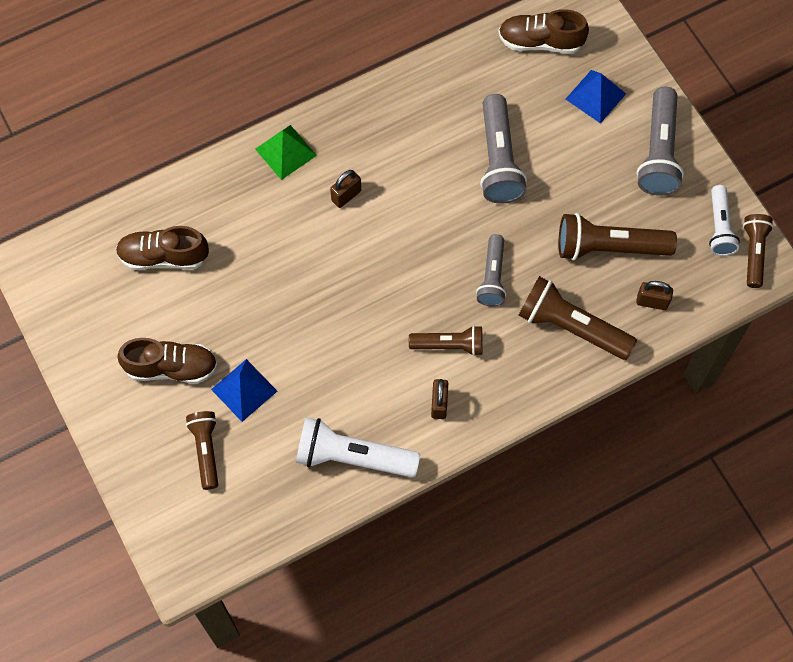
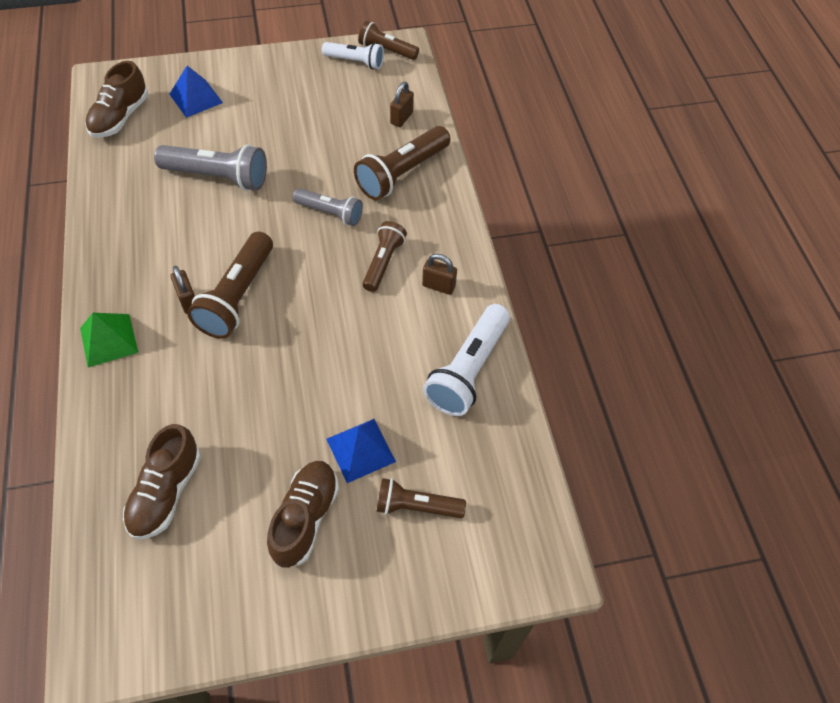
camera: 75 degrees left, 10 degrees down
(609, 247) = (340, 129): brown flashlight -> brown flashlight (237, 296)
(659, 152) = (270, 76): grey flashlight -> none

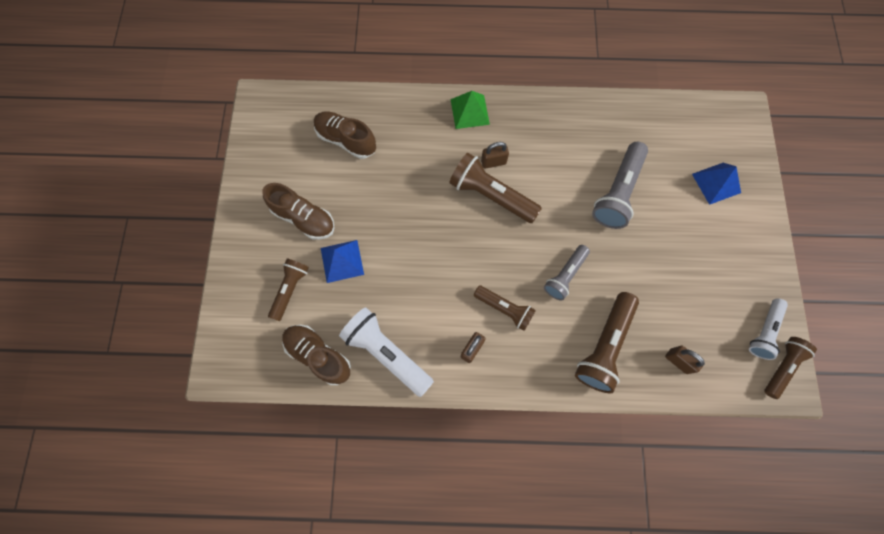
camera: 105 degrees right, 15 degrees up
(120, 117) = (695, 124): brown shoe -> brown shoe (318, 355)
(402, 173) = (604, 346): brown flashlight -> brown flashlight turned 120 degrees counterclockwise

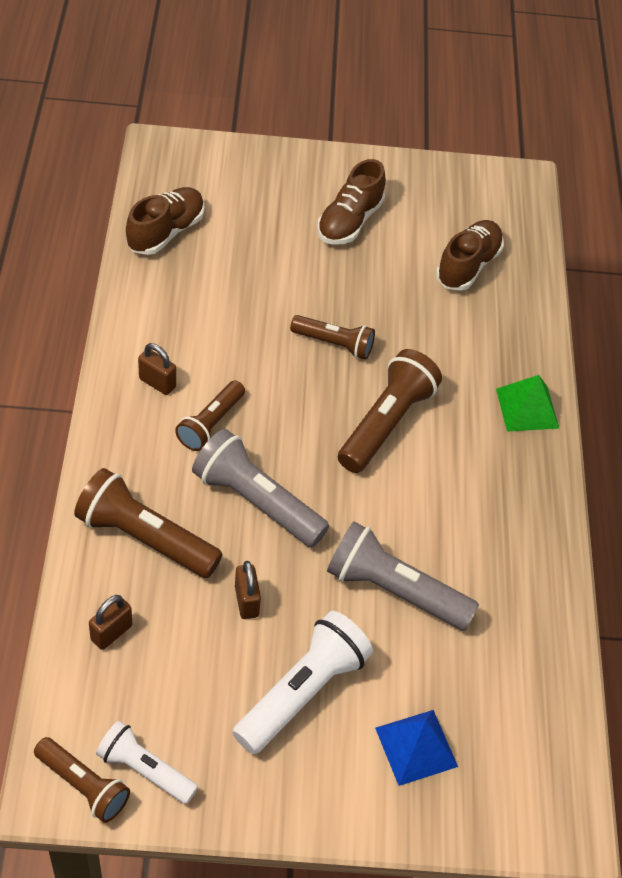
camera: 85 degrees right, 20 degrees down
(290, 290) = (252, 208): brown flashlight -> brown flashlight (334, 344)
(342, 261) = (289, 257): blue pyramid -> none
(387, 353) = (161, 296): white flashlight -> white flashlight (302, 692)
(493, 162) = (441, 430): brown padlock -> brown padlock (246, 601)
(565, 275) = (257, 502): grey flashlight -> grey flashlight, size x1.59

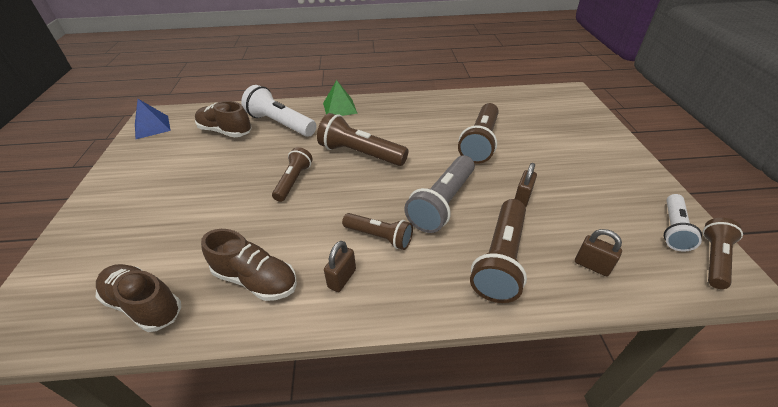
camera: 90 degrees left, 10 degrees down
(246, 601) = (522, 198): brown padlock -> brown padlock turned 45 degrees counterclockwise
(302, 692) = (567, 169): white flashlight -> white flashlight (280, 124)
(349, 222) = (168, 184): brown shoe -> brown shoe (256, 279)
(394, 590) = (480, 142): grey flashlight -> brown flashlight
(416, 747) = (567, 130): blue pyramid -> blue pyramid (152, 127)

